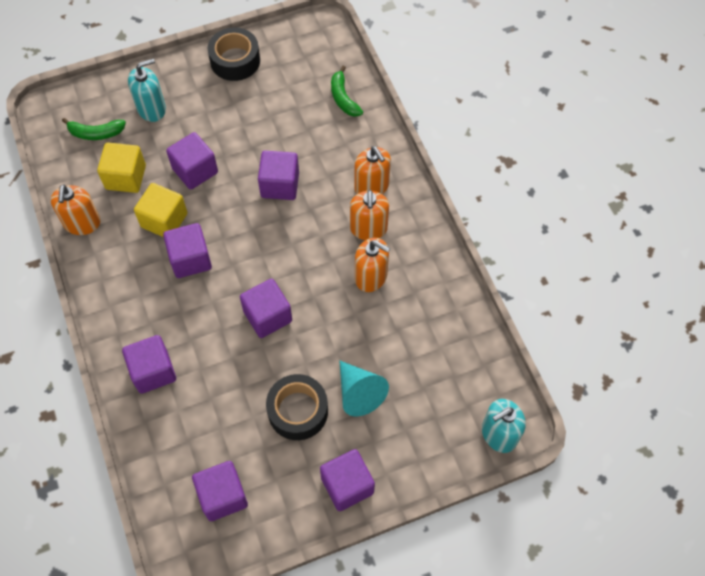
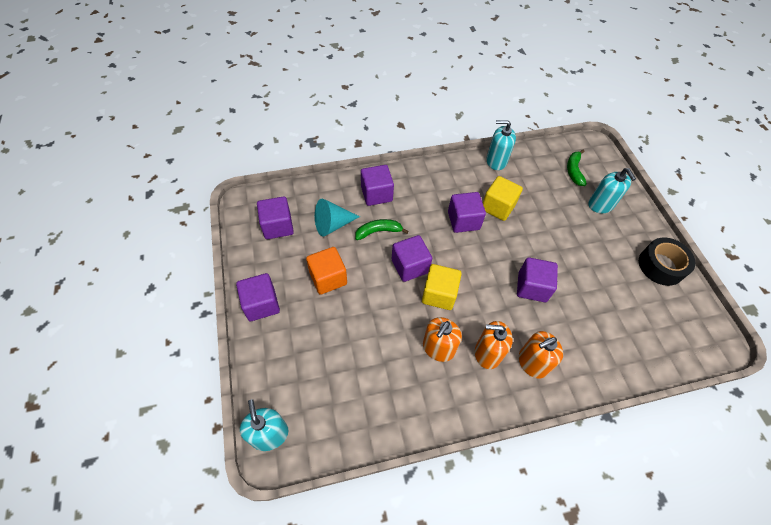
camera: 95 degrees right, 5 degrees down
(82, 223) = (496, 161): orange soap dispenser -> turquoise soap dispenser
(126, 177) = (535, 186): yellow cube -> yellow cube (439, 294)
(195, 170) = (543, 229): purple cube -> none
(298, 411) = (328, 278): black tape -> orange cube
(343, 98) = (633, 351): green banana -> green banana (378, 231)
(359, 393) = (333, 323): turquoise cone -> turquoise cone (332, 224)

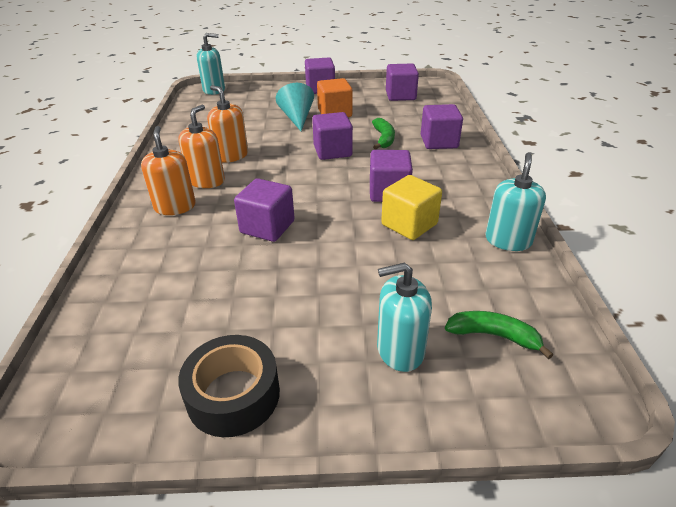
camera: 105 degrees right, 20 degrees down
(332, 224) = (398, 118): turquoise cone -> turquoise cone (297, 118)
(439, 294) = (290, 163): yellow cube -> none

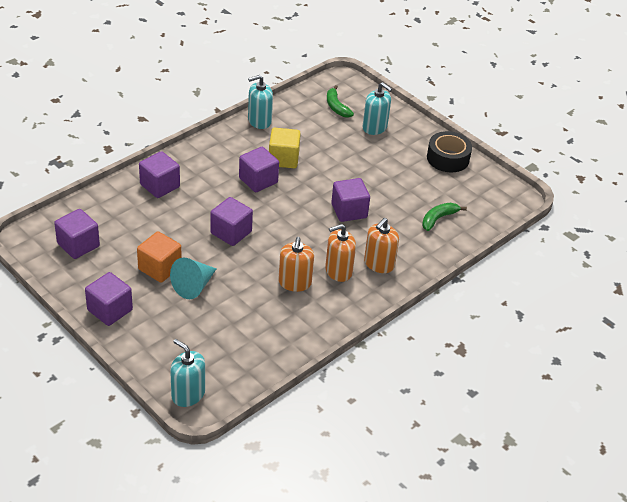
camera: 135 degrees left, 5 degrees up
(384, 139) = (183, 216): green banana -> green banana (438, 219)

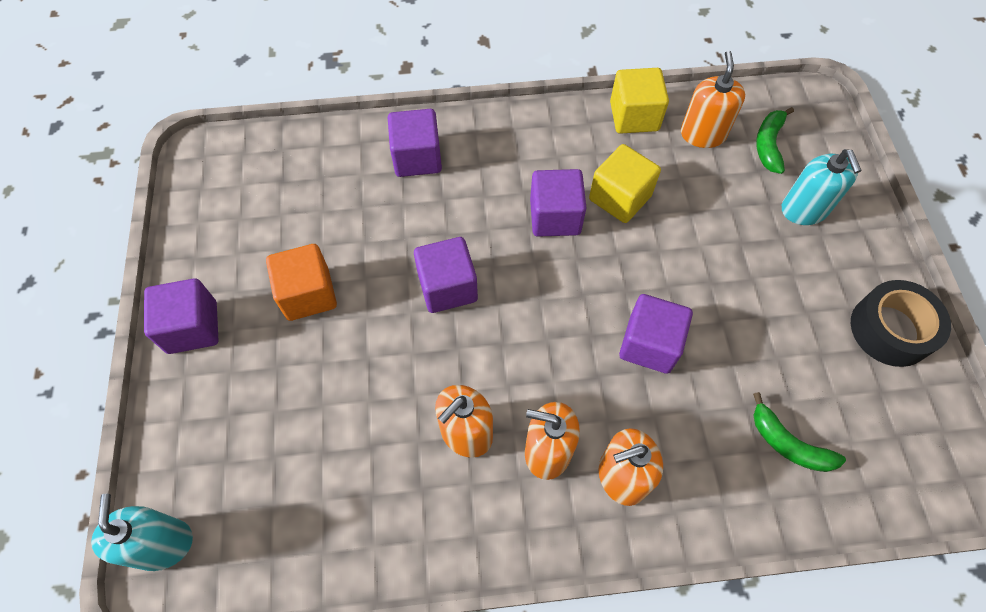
camera: 40 degrees right, 20 degrees up
(78, 245) = (244, 199): purple cube -> none
(194, 286) = (326, 351): turquoise cone -> none
(259, 121) = (634, 116): turquoise soap dispenser -> yellow cube
(301, 115) = (703, 134): none -> orange soap dispenser
(438, 219) = (788, 444): green banana -> green banana turned 135 degrees counterclockwise

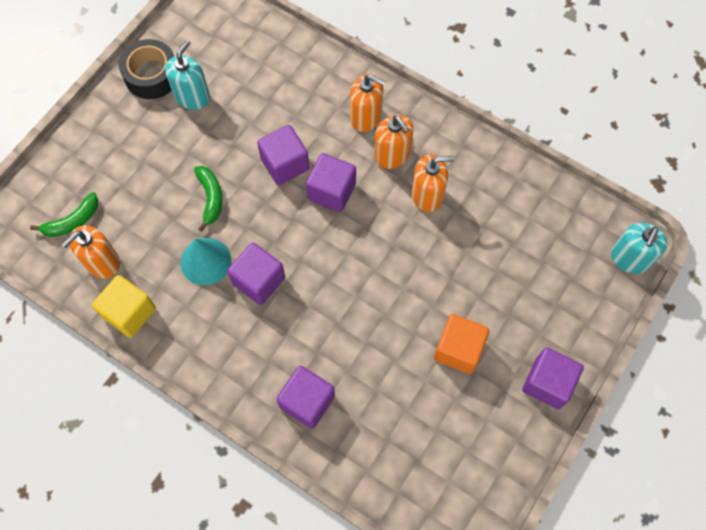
camera: 140 degrees left, 5 degrees up
(447, 287) = (368, 286): purple cube -> purple cube (331, 191)
(620, 198) = (205, 261): yellow cube -> turquoise cone
(788, 444) = (269, 70): green banana -> green banana (211, 198)
(804, 210) = (108, 166): turquoise soap dispenser -> turquoise soap dispenser (192, 97)

